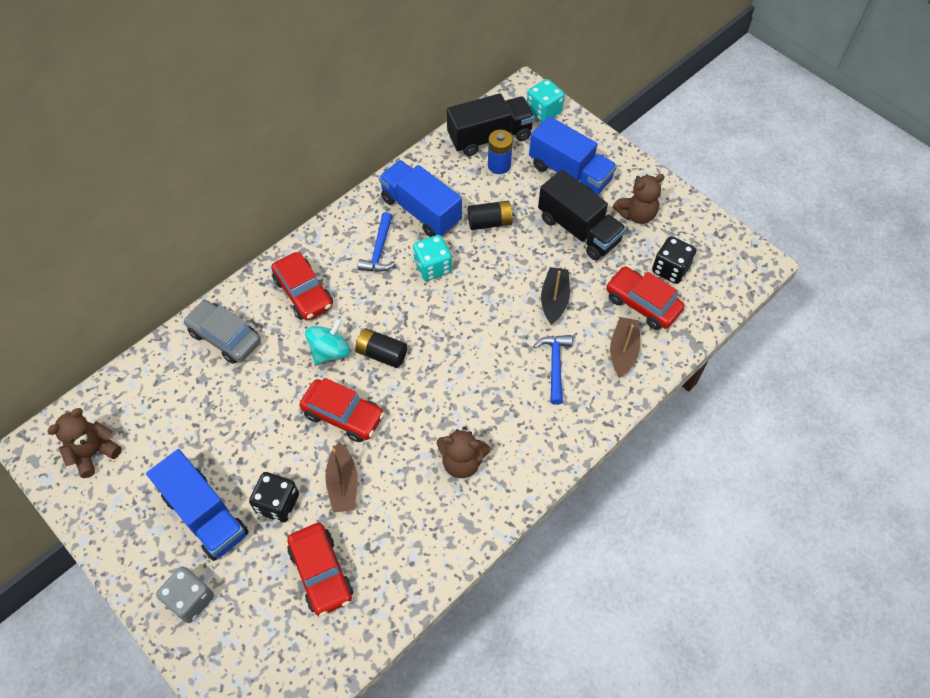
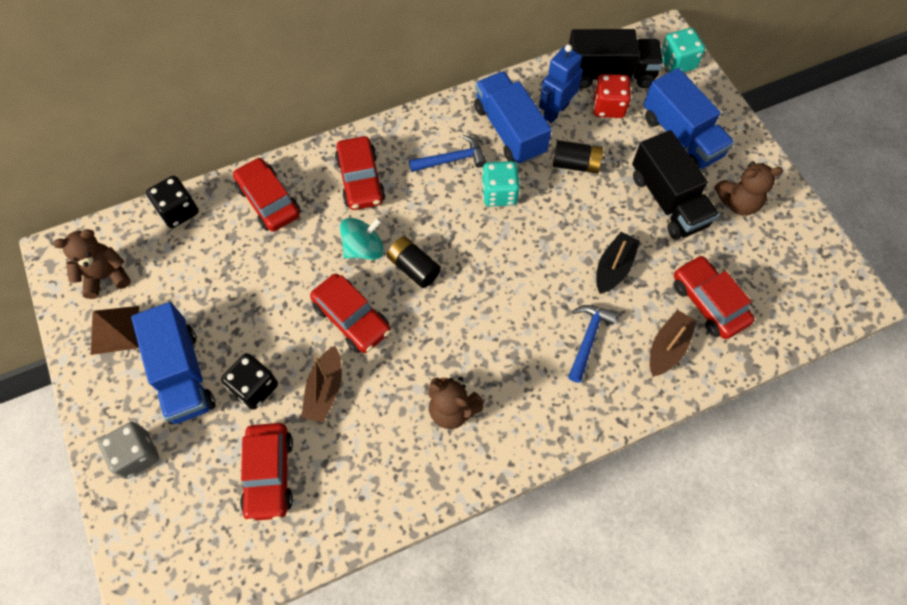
camera: 20 degrees right, 5 degrees up
(123, 497) = (115, 330): none -> brown pyramid
(225, 337) = (269, 201): grey car -> red car
(379, 250) = (452, 159): blue hammer -> blue hammer turned 135 degrees counterclockwise
(455, 182) = (555, 111): none -> blue robot
(499, 165) = (608, 107): blue battery -> red dice
(670, 269) = (753, 274): black dice -> black dice (178, 211)

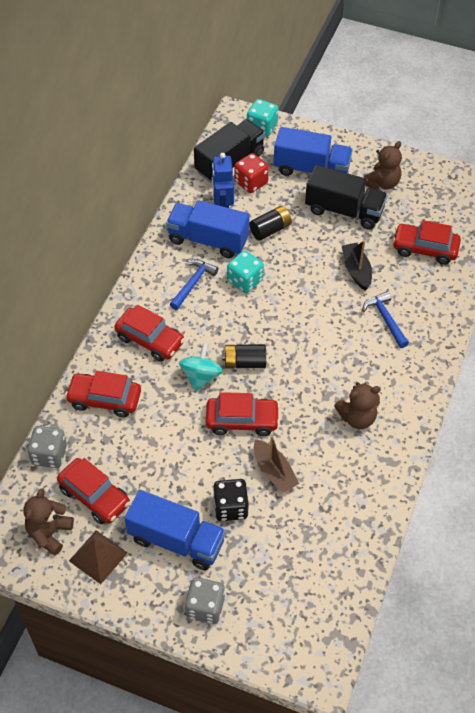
camera: 45 degrees left, 10 degrees down
(178, 211) = (49, 455): black dice -> grey dice
(269, 474) = (297, 543): red car -> red car (94, 496)
(667, 347) = (430, 289): brown boat -> none

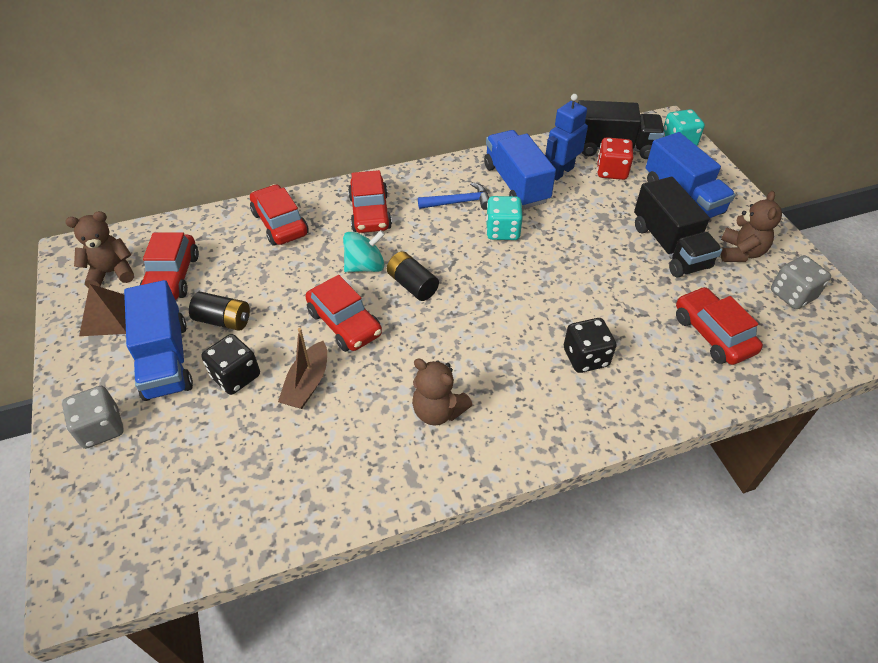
camera: 50 degrees right, 5 degrees down
(49, 455) = (193, 226): grey dice -> grey dice (792, 295)
(270, 230) = (579, 213): black battery -> black battery (223, 320)
(356, 270) = (614, 298): black boat -> none
(382, 183) = (740, 252): brown teddy bear -> brown teddy bear turned 75 degrees counterclockwise
(385, 319) = (585, 357): blue hammer -> black dice

